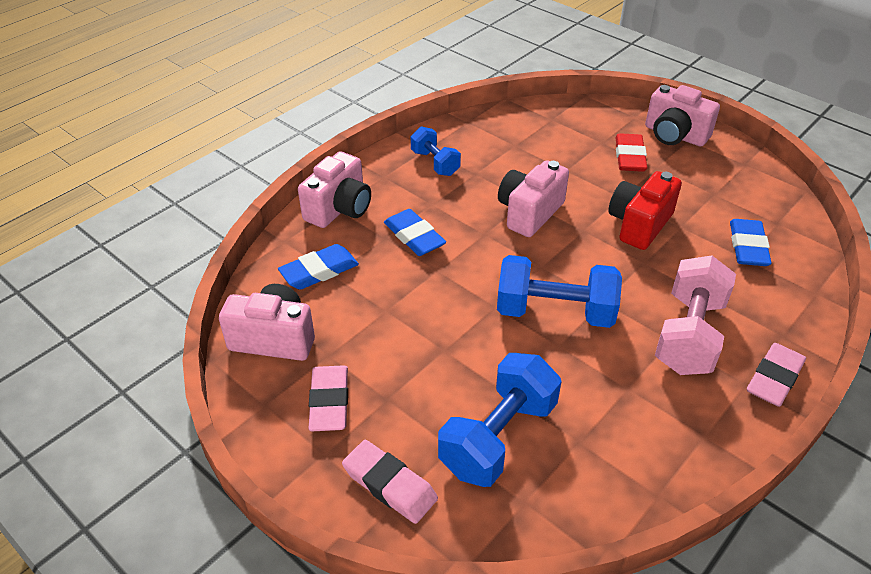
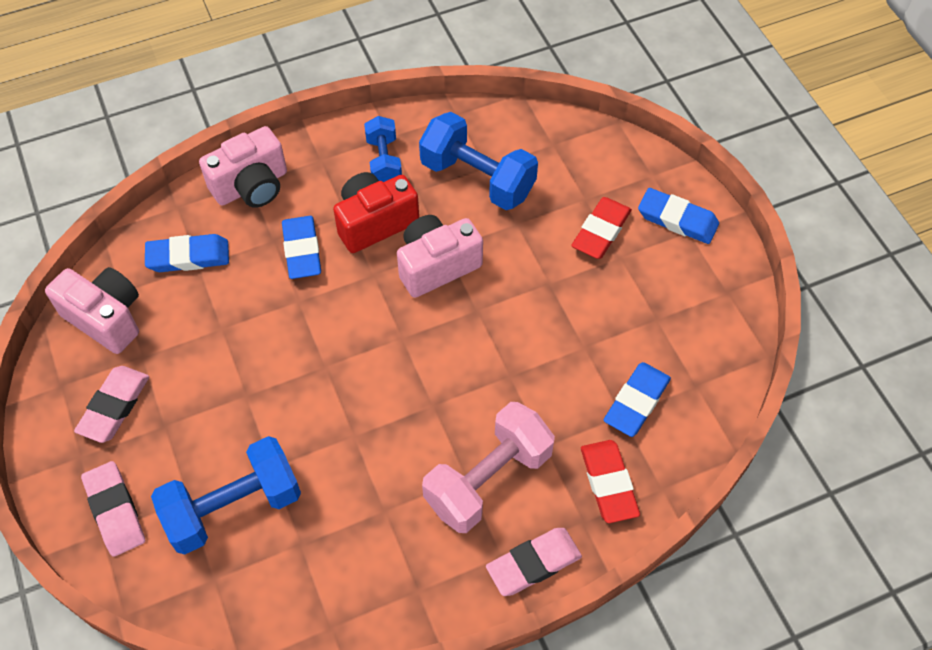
camera: 25 degrees right, 15 degrees up
(555, 312) = (377, 397): blue dumbbell -> blue dumbbell (477, 178)
(639, 225) = (541, 327): red camera -> red camera (375, 222)
(674, 135) = (677, 219): pink camera -> blue eraser
(777, 304) = (608, 483): none -> red eraser

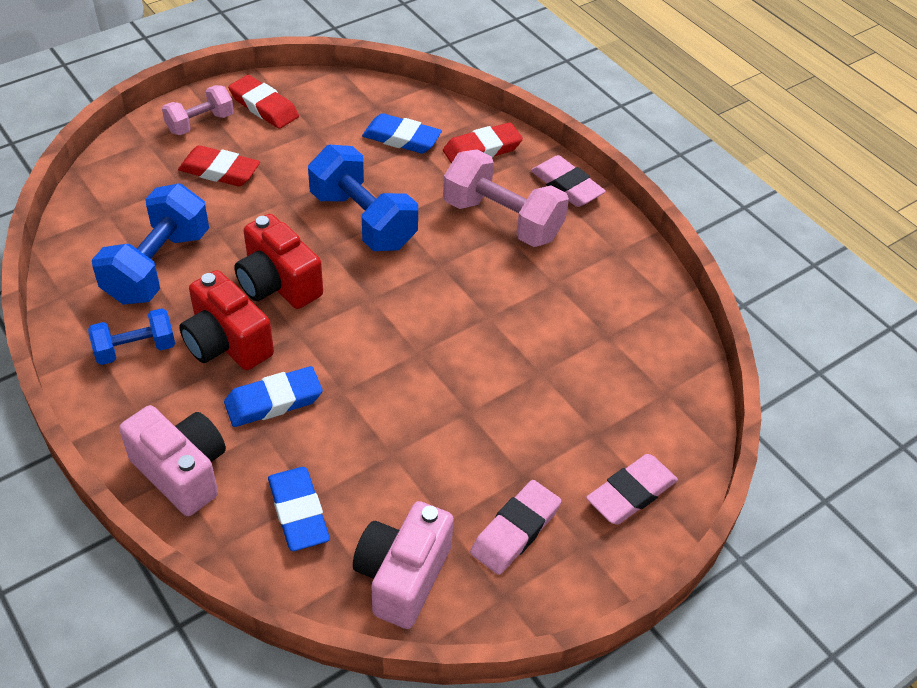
camera: 105 degrees left, 10 degrees down
(114, 406) = (515, 530): pink eraser -> pink eraser turned 60 degrees counterclockwise
(233, 507) = (591, 394): blue dumbbell -> blue dumbbell (363, 220)
(437, 266) = (278, 284): pink camera -> red camera
(677, 219) = (200, 123): blue eraser -> pink dumbbell
(702, 276) = (264, 106): none -> red eraser

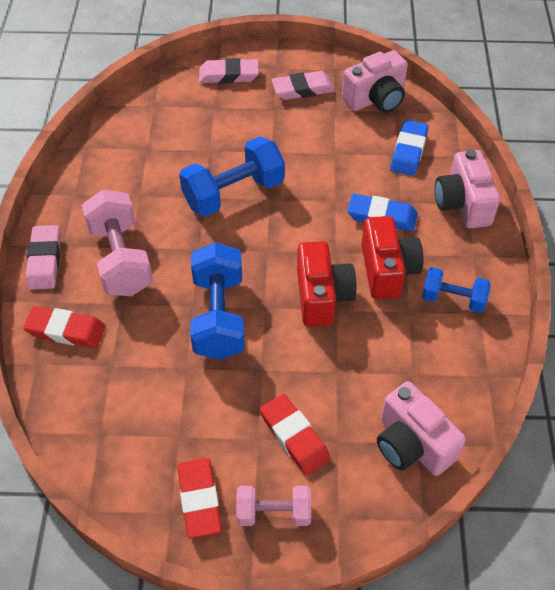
camera: 140 degrees left, 5 degrees up
(111, 210) = (412, 444): none -> pink camera
(158, 266) = (402, 362): blue dumbbell -> blue dumbbell (233, 193)
(401, 138) = (115, 381): blue eraser -> none

